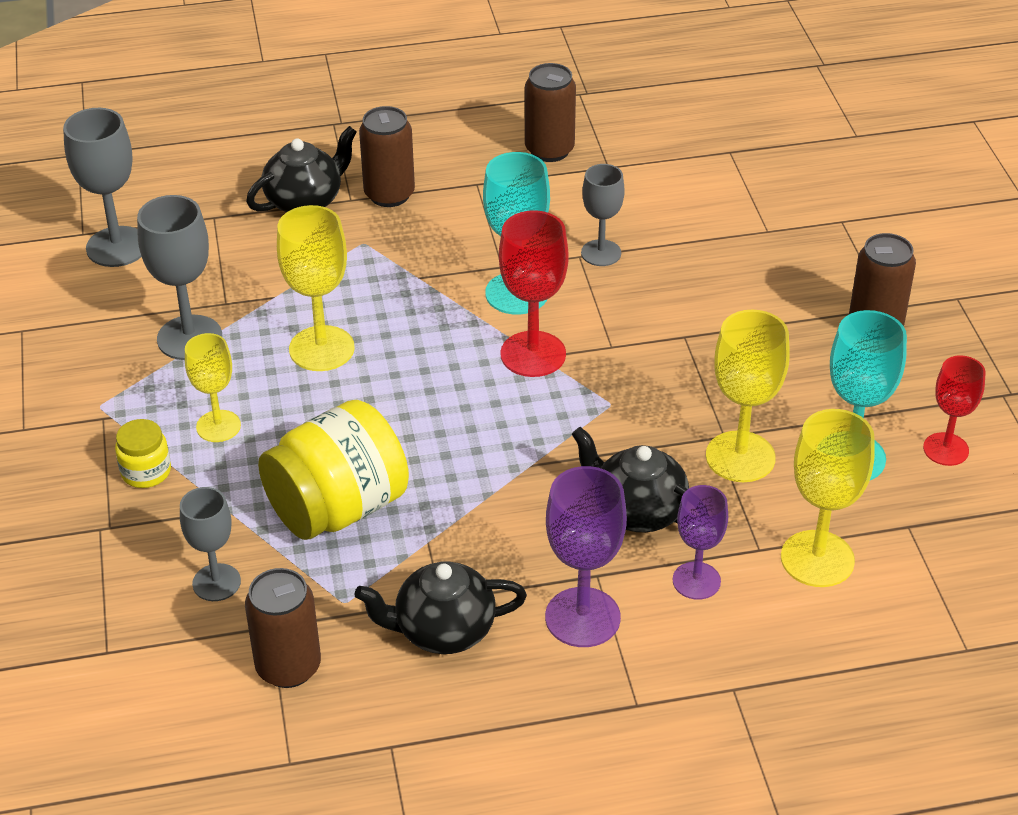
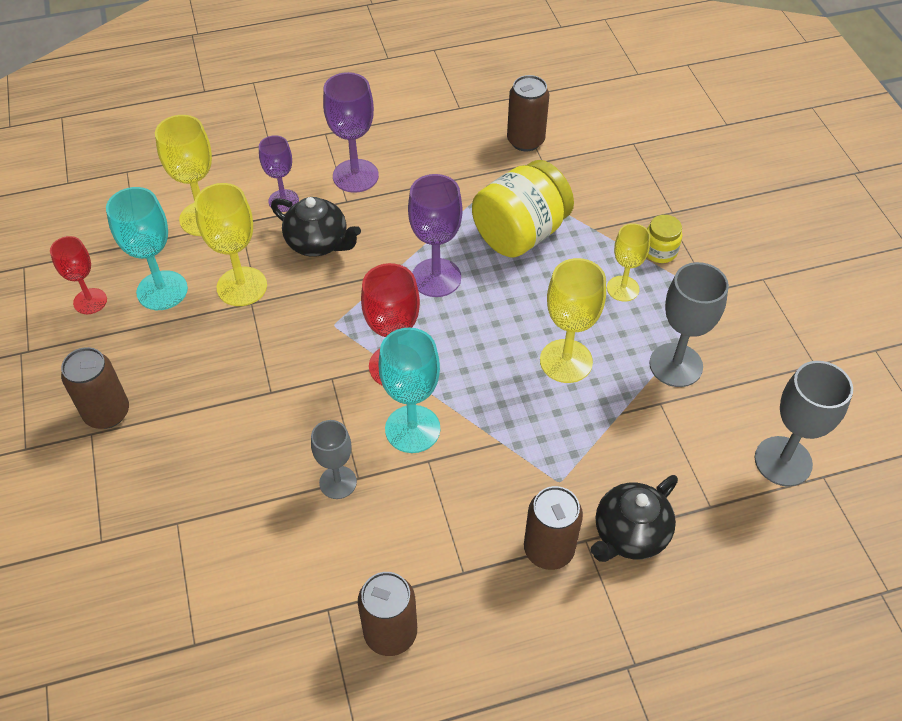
camera: 175 degrees right, 10 degrees up
(216, 582) = (584, 183): grey goblet -> none
(443, 630) = (439, 164): black teapot -> none
(469, 454) = (436, 277): none -> purple goblet

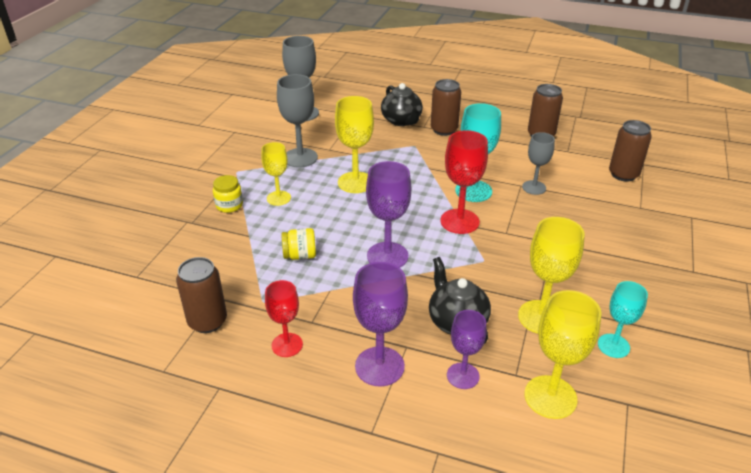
camera: 145 degrees left, 15 degrees down
(90, 301) = (685, 367): red goblet -> red goblet (287, 345)
(107, 413) = (679, 278): brown can -> brown can (623, 174)
(162, 290) = (613, 346): turquoise goblet -> turquoise goblet, size x0.65
(520, 234) = (300, 255): yellow jar -> yellow jar, size x0.47
(629, 534) = (401, 121): black teapot -> black teapot turned 75 degrees clockwise

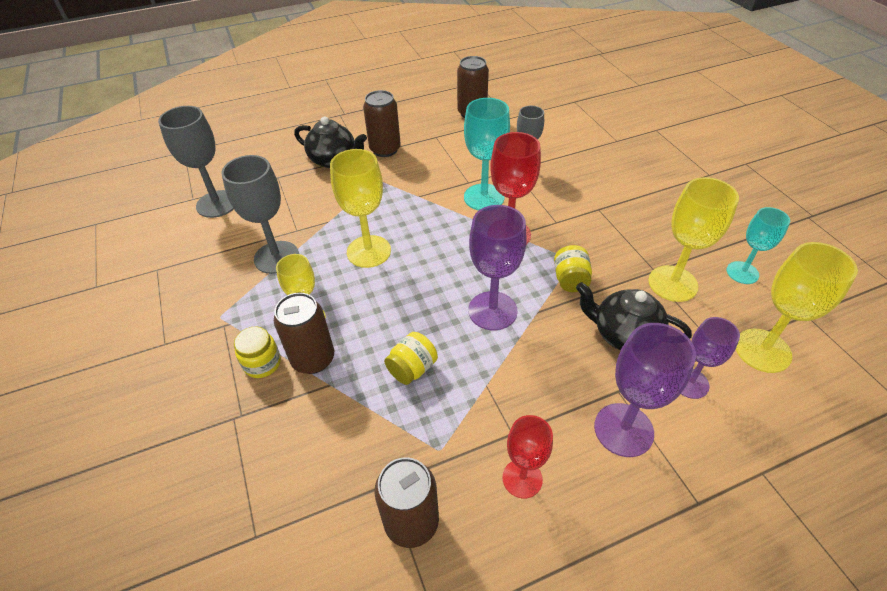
camera: 40 degrees left, 10 degrees up
(465, 270) = (570, 280): none -> yellow jar
(623, 174) = (572, 118): brown can -> brown can (313, 359)

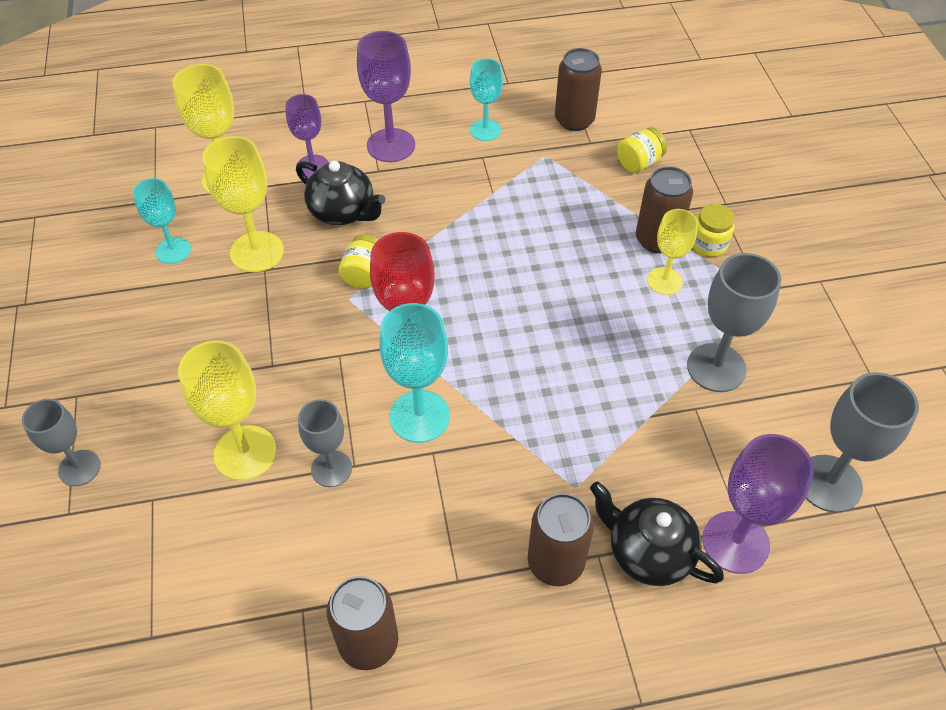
camera: 170 degrees left, 5 degrees up
(369, 251) = (595, 355): yellow goblet -> yellow goblet (245, 453)
(412, 369) = (559, 216): yellow jar -> yellow jar (639, 163)
(492, 311) = (464, 256): purple goblet -> purple goblet (735, 542)
(522, 478) = (485, 130): red goblet -> turquoise goblet
(669, 145) = (79, 468): none -> grey goblet

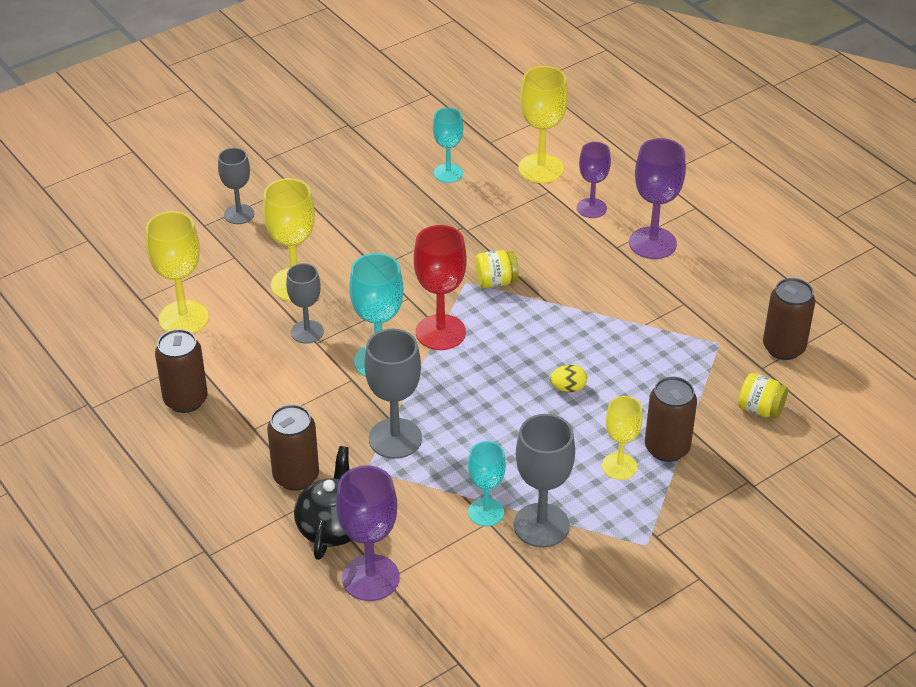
camera: 65 degrees right, 10 degrees down
(257, 252) = (477, 215): yellow goblet -> yellow goblet (183, 318)
(343, 212) = (553, 245): black teapot -> none
(485, 130) = (720, 294): turquoise goblet -> turquoise goblet (486, 512)
(545, 278) = (568, 388): none -> yellow egg
(708, 244) = (688, 485): yellow jar -> none
(829, 483) = (462, 627): grey goblet -> grey goblet (395, 438)

